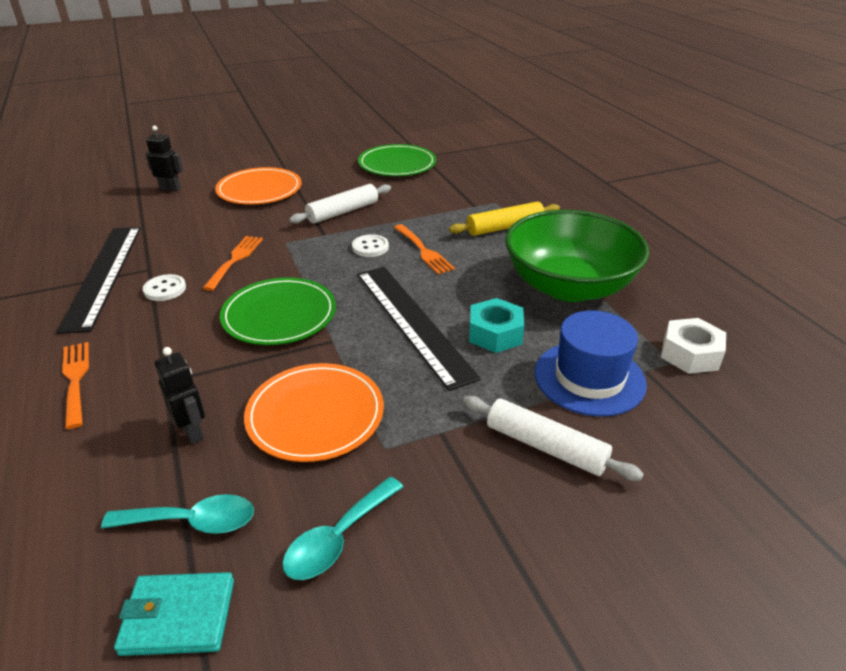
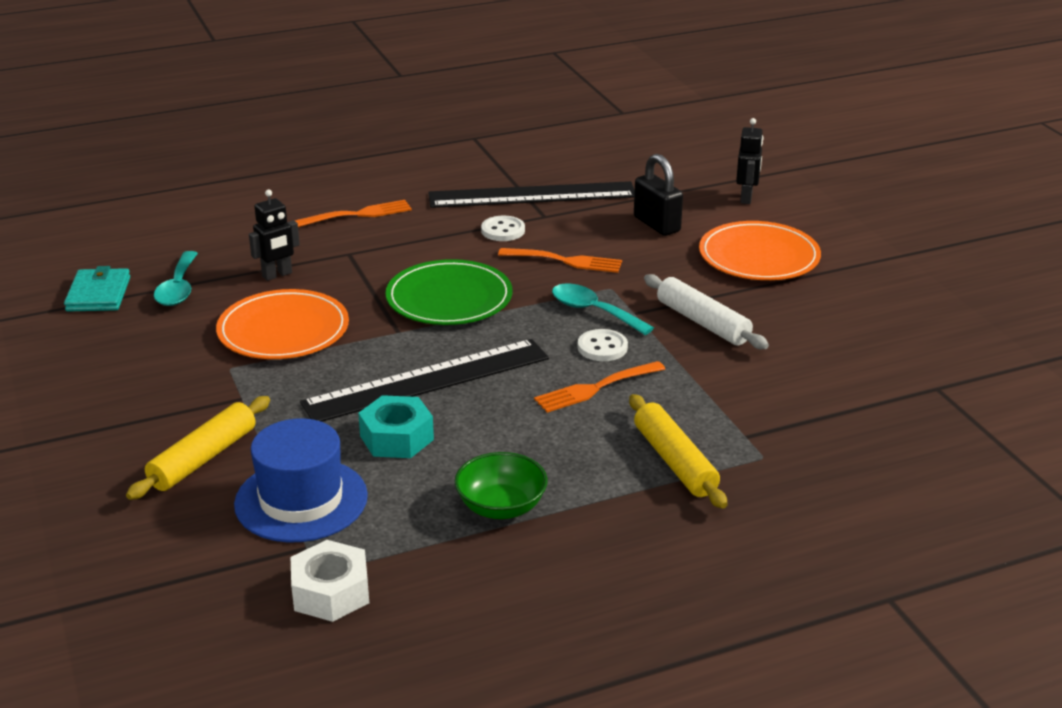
camera: 90 degrees right, 5 degrees down
(193, 222) = (656, 224): none -> black padlock
(338, 539) = (137, 349): turquoise spoon -> turquoise spoon (593, 311)
(397, 164) = (890, 362): green plate -> none
(546, 446) = (203, 458): white rolling pin -> yellow rolling pin
(568, 286) = (501, 507): green bowl -> green bowl, size x0.47

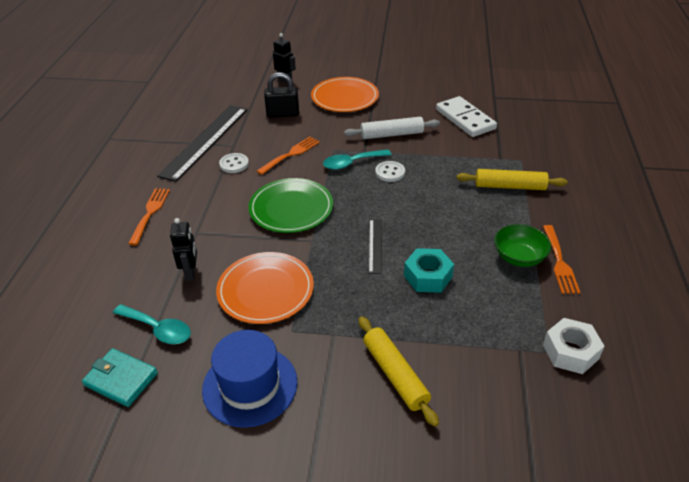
camera: 60 degrees left, 10 degrees up
(301, 500) = (470, 338): blue hat -> blue hat (250, 385)
(427, 380) = (375, 245): black ruler -> black ruler, size x0.48
(595, 388) = (427, 188): orange fork -> orange fork (559, 262)
(826, 376) = (465, 119): none -> white domino

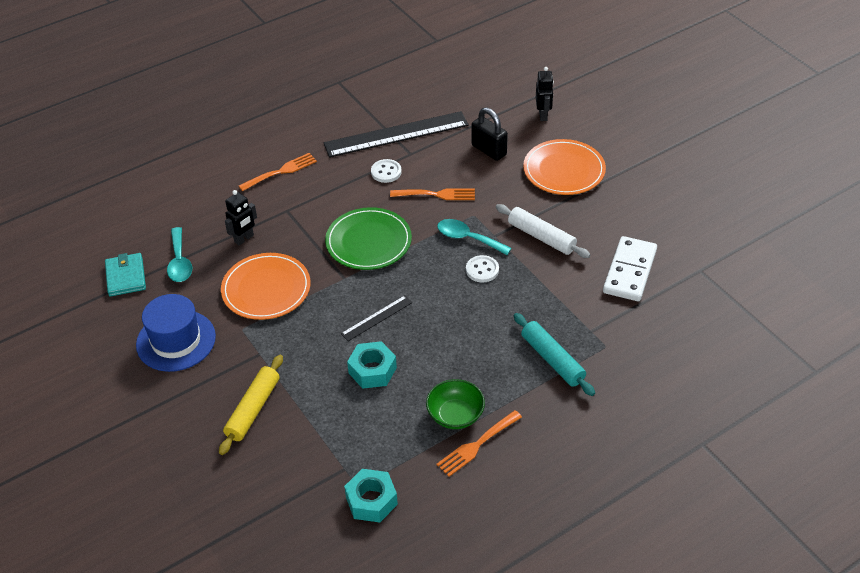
camera: 50 degrees right, 5 degrees up
(510, 186) = (552, 359): yellow rolling pin -> turquoise rolling pin
(570, 352) = (371, 500): white nut -> turquoise nut

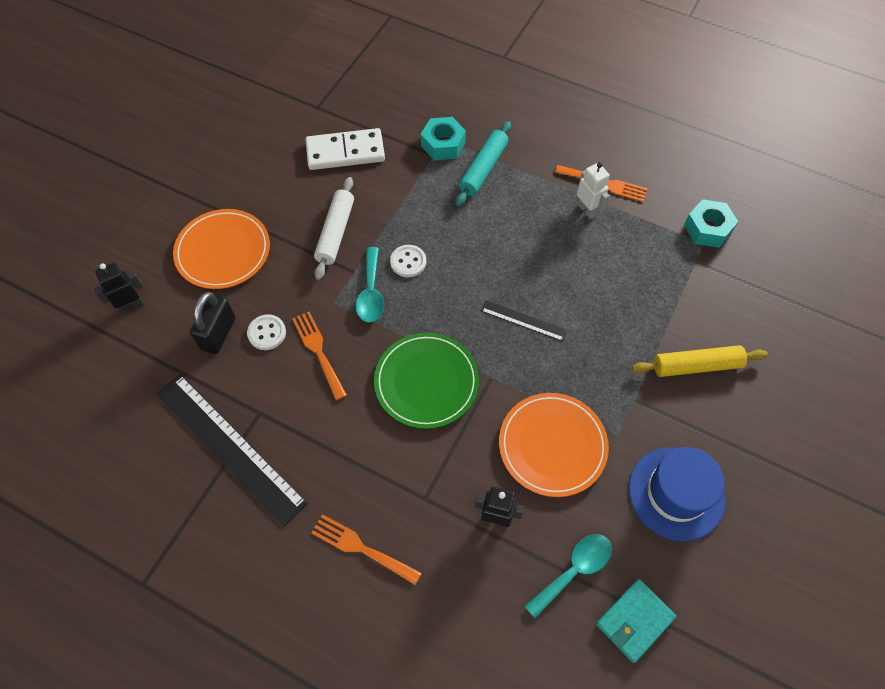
camera: 120 degrees left, 15 degrees up
(372, 370) = (585, 292): turquoise nut -> turquoise nut (443, 144)
(386, 172) = (305, 422): white button -> white button (267, 333)
(455, 415) = (587, 210): green bowl -> white robot

